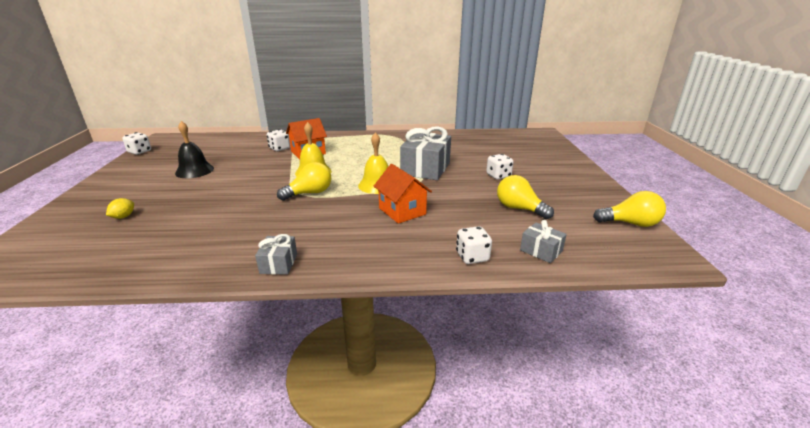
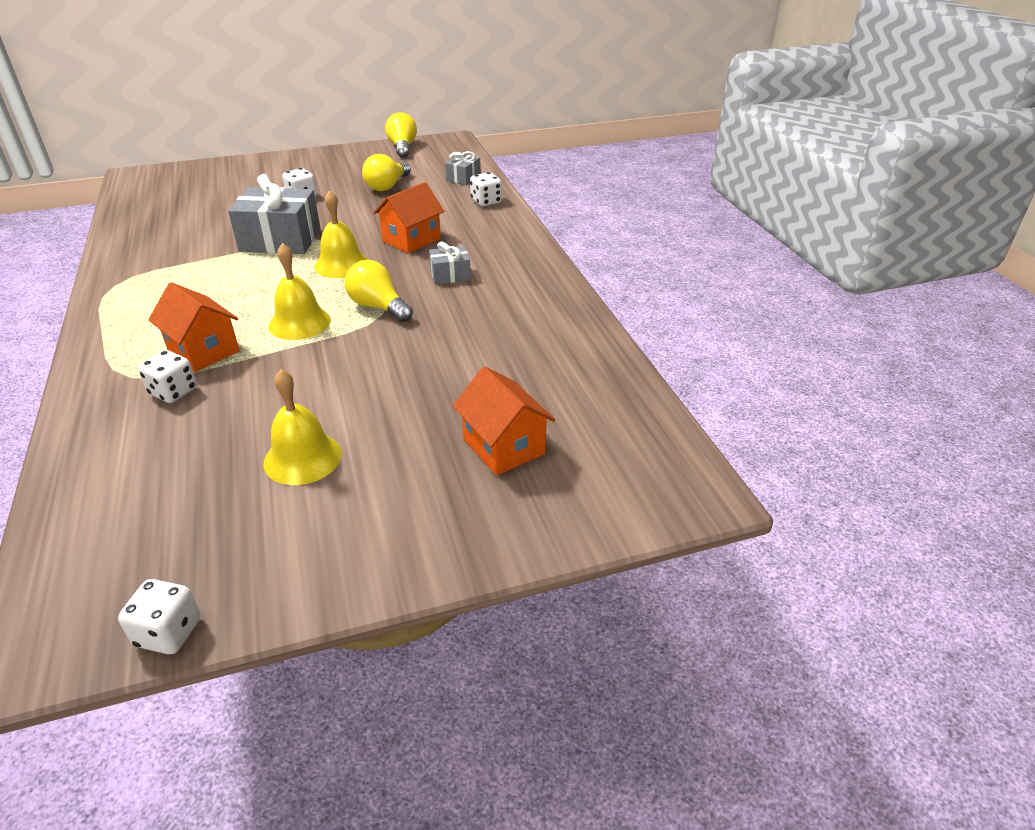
camera: 105 degrees left, 10 degrees up
(123, 217) = (503, 446): yellow lemon -> orange house
(194, 170) = (302, 458): black bell -> yellow bell
(278, 263) = (545, 284): grey gift -> grey gift (450, 275)

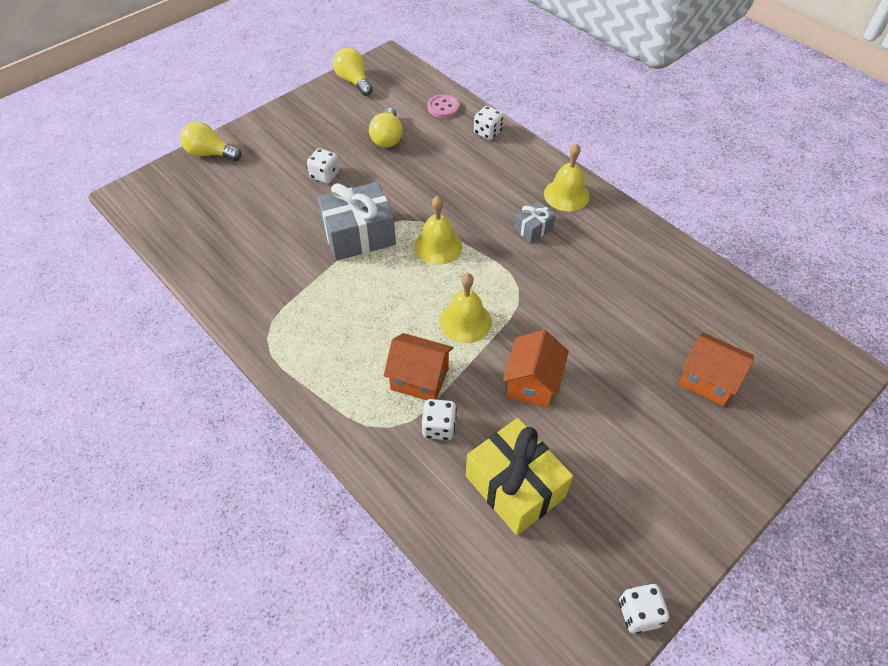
camera: 25 degrees left, 15 degrees up
(184, 463) = (515, 486): none -> yellow gift
(302, 458) = (590, 446): yellow bell -> yellow bell (566, 195)
(378, 307) = (509, 282): yellow light bulb -> yellow light bulb (210, 153)
(411, 240) = (468, 198): orange house -> orange house (532, 383)
(463, 178) = (443, 107): grey gift -> pink button

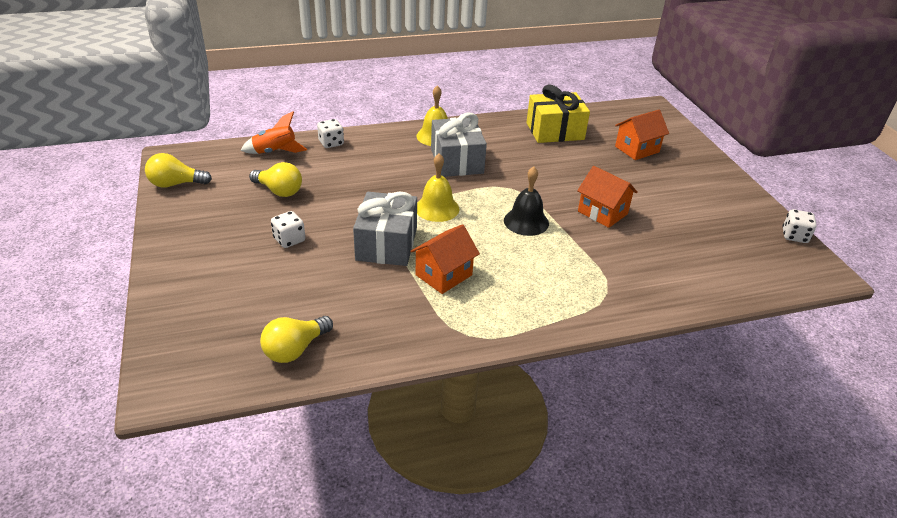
camera: 65 degrees left, 15 degrees down
(210, 153) = (167, 306): yellow light bulb -> yellow light bulb (295, 349)
(419, 379) = (568, 262): orange house -> orange house (443, 275)
(439, 427) = (620, 267): white dice -> none
(443, 107) = (275, 152): pink button -> orange rocket
(465, 321) = (526, 221): yellow bell -> black bell
(515, 486) = (686, 250): yellow gift -> yellow gift (555, 131)
(533, 228) = (457, 161): grey gift -> grey gift, size x2.00

